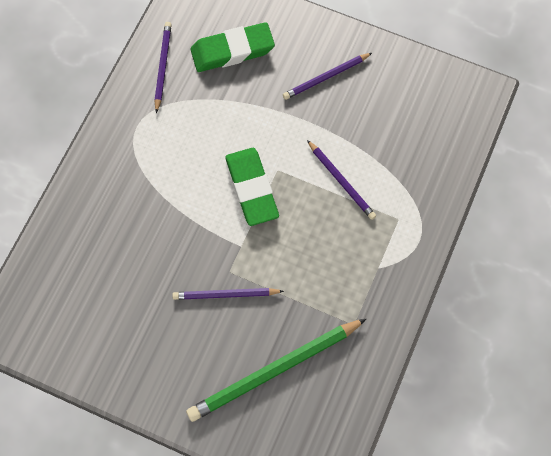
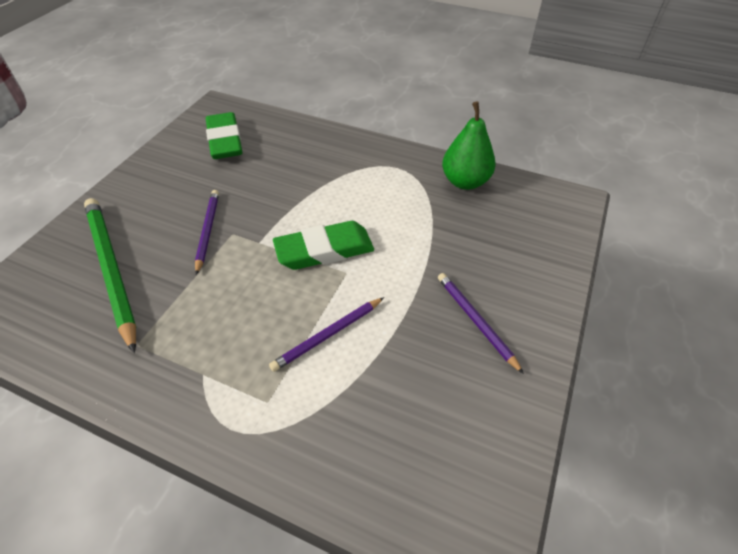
camera: 90 degrees right, 20 degrees down
(162, 66) = (465, 182): purple pencil -> green pear
(232, 50) = (495, 233): green eraser -> green eraser (225, 141)

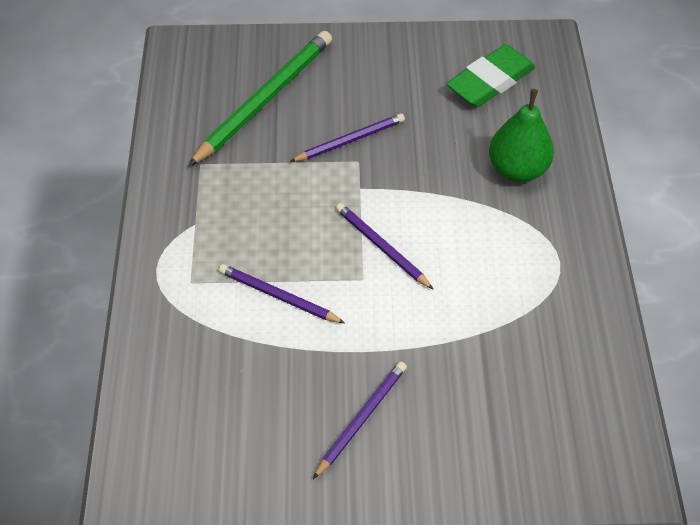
camera: 65 degrees right, 5 degrees up
(324, 250) = (381, 247): green eraser -> purple pencil
(465, 182) = (582, 342): green pear -> green pear (517, 169)

